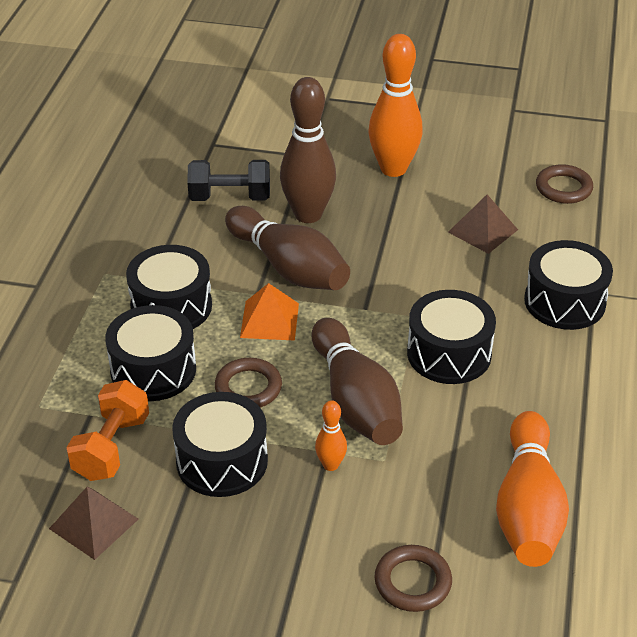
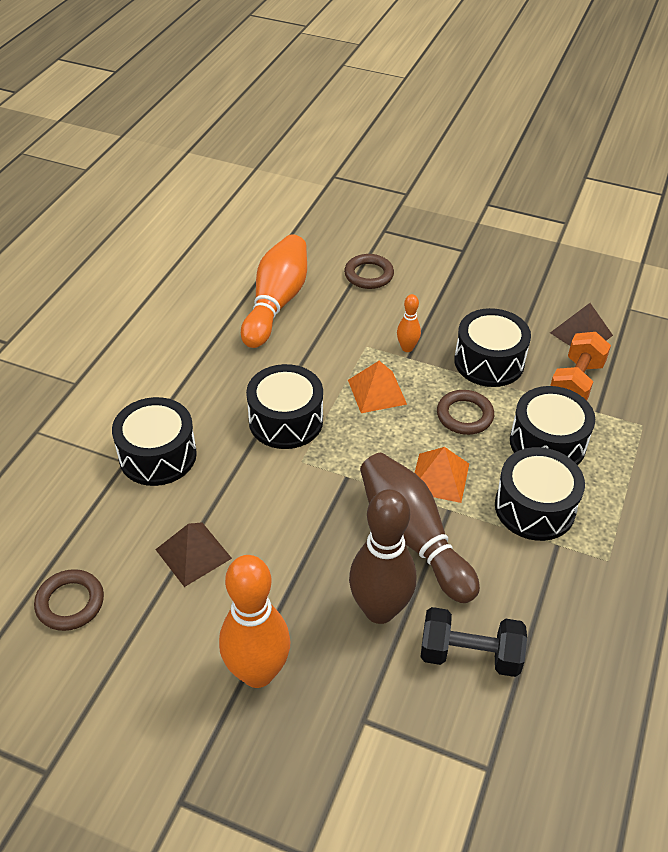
camera: 170 degrees left, 5 degrees up
(355, 401) = (377, 392): brown bowling pin -> orange pyramid

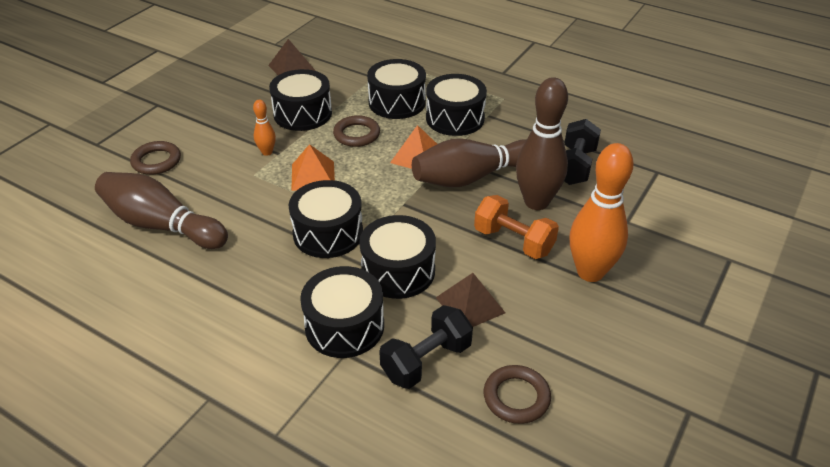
camera: 80 degrees left, 5 degrees down
(116, 524) = (426, 361): none -> black dumbbell
(237, 486) = (398, 271): none -> black drum
(276, 303) = (162, 225): orange bowling pin -> brown bowling pin
(575, 383) = (342, 80): orange dumbbell -> orange dumbbell (513, 241)

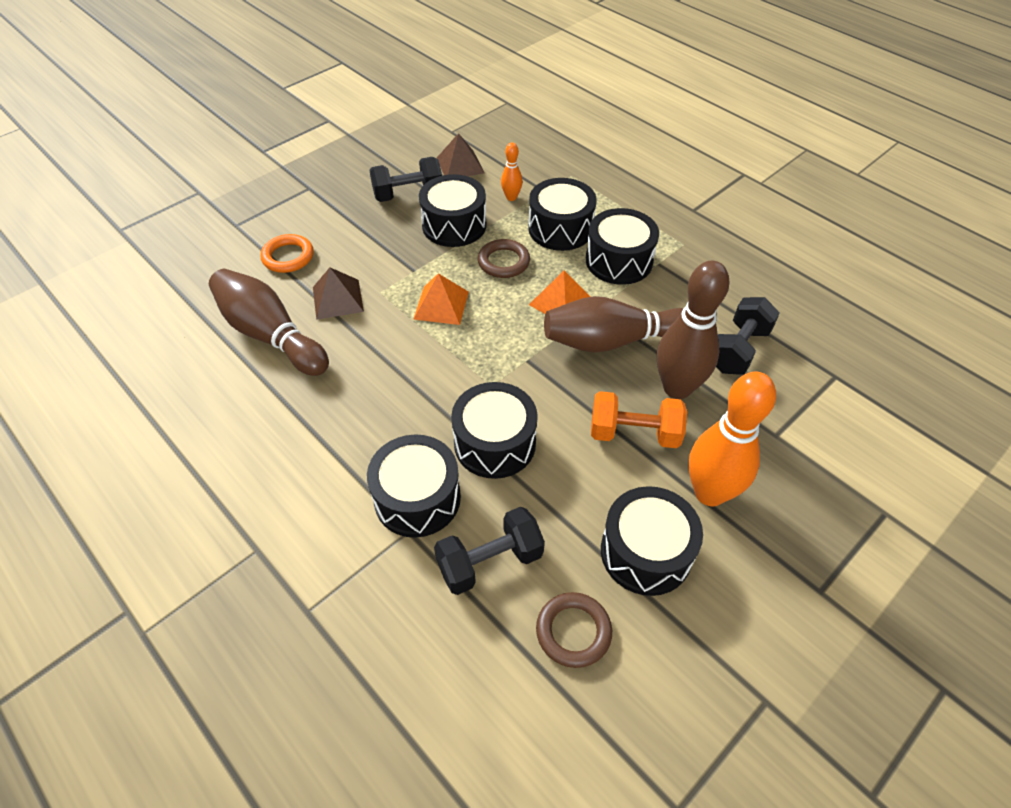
camera: 15 degrees right, 10 degrees up
(156, 161) = (288, 257): brown ring -> orange ring
(252, 96) = (408, 194): none -> black dumbbell
(267, 152) = (402, 267): orange bowling pin -> orange bowling pin (511, 197)
(328, 233) = (435, 380): black drum -> black drum (646, 552)
(470, 305) = (560, 503): brown pyramid -> brown pyramid (338, 299)
(513, 241) = (634, 433): orange dumbbell -> orange dumbbell turned 45 degrees counterclockwise

